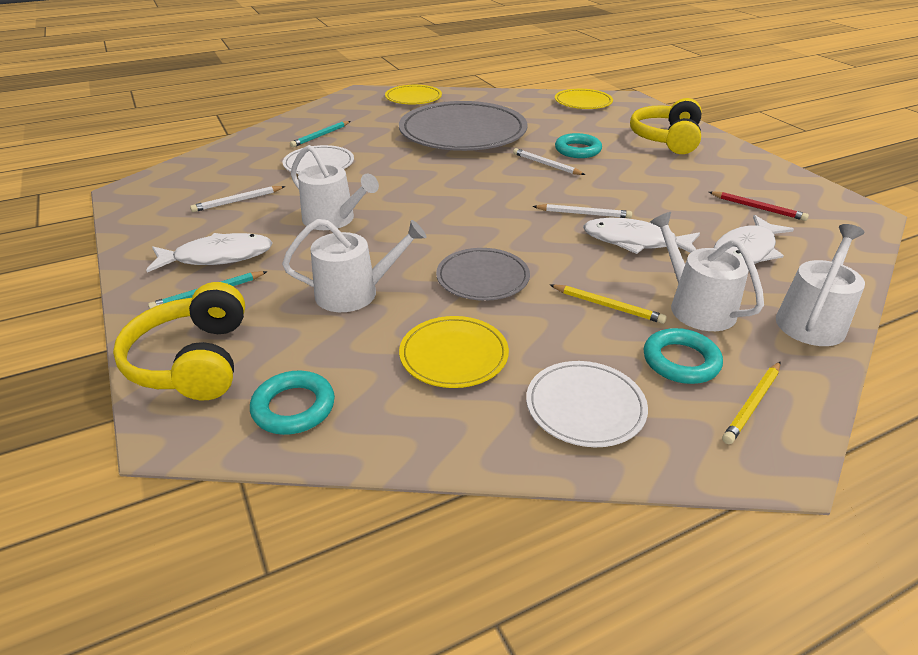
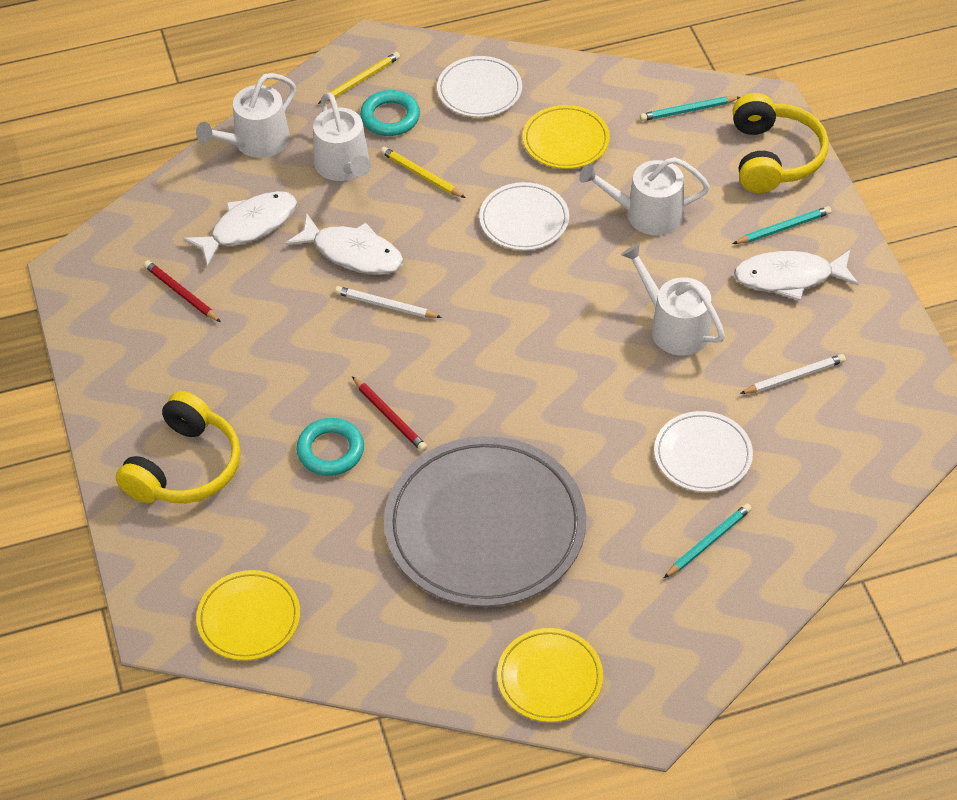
camera: 170 degrees left, 15 degrees up
(293, 407) = (687, 111): turquoise ring -> turquoise pencil
(482, 278) = (524, 220): grey plate -> white plate
(546, 164) = (390, 416): white pencil -> red pencil

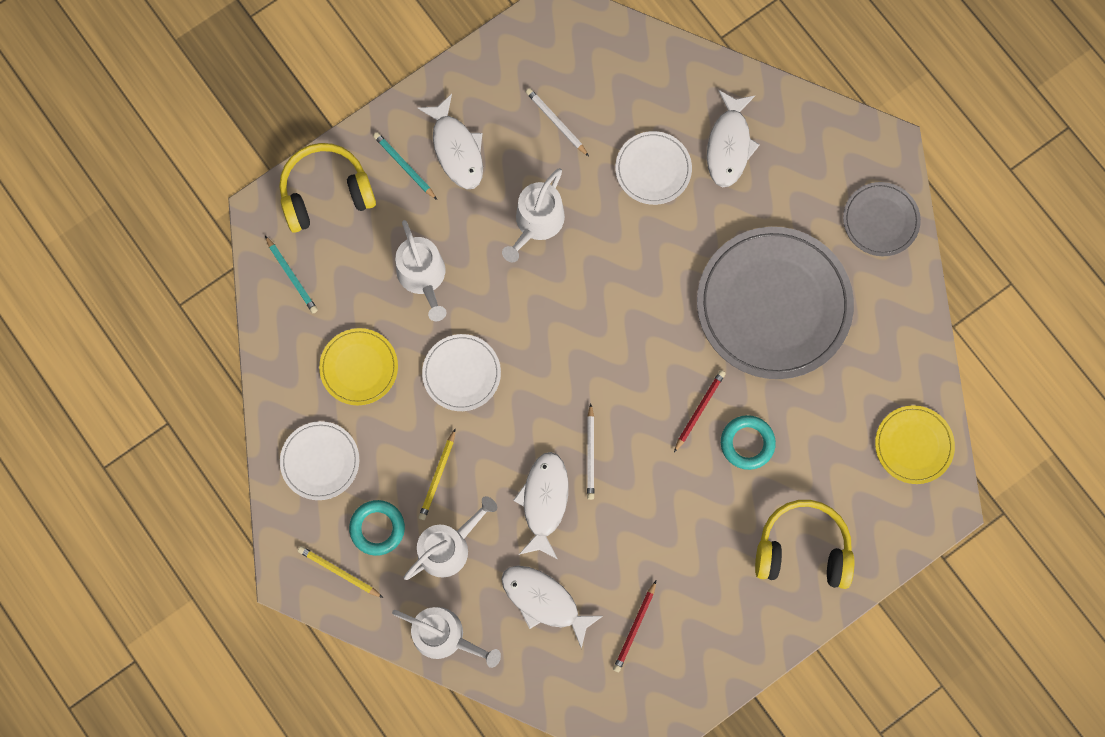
camera: 110 degrees left, 25 degrees up
(549, 678) = (880, 220): yellow plate -> grey plate
(708, 542) = (729, 145): turquoise pencil -> white fish

